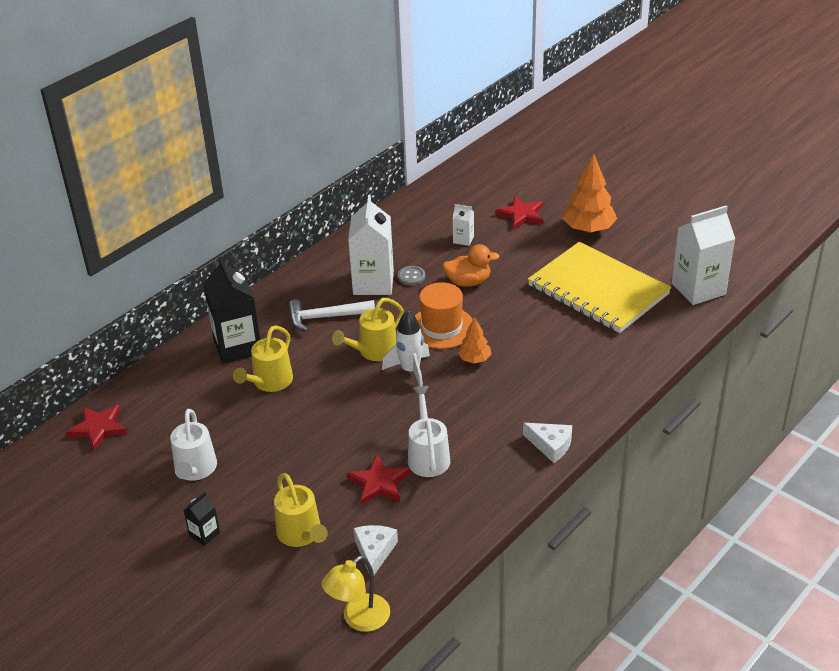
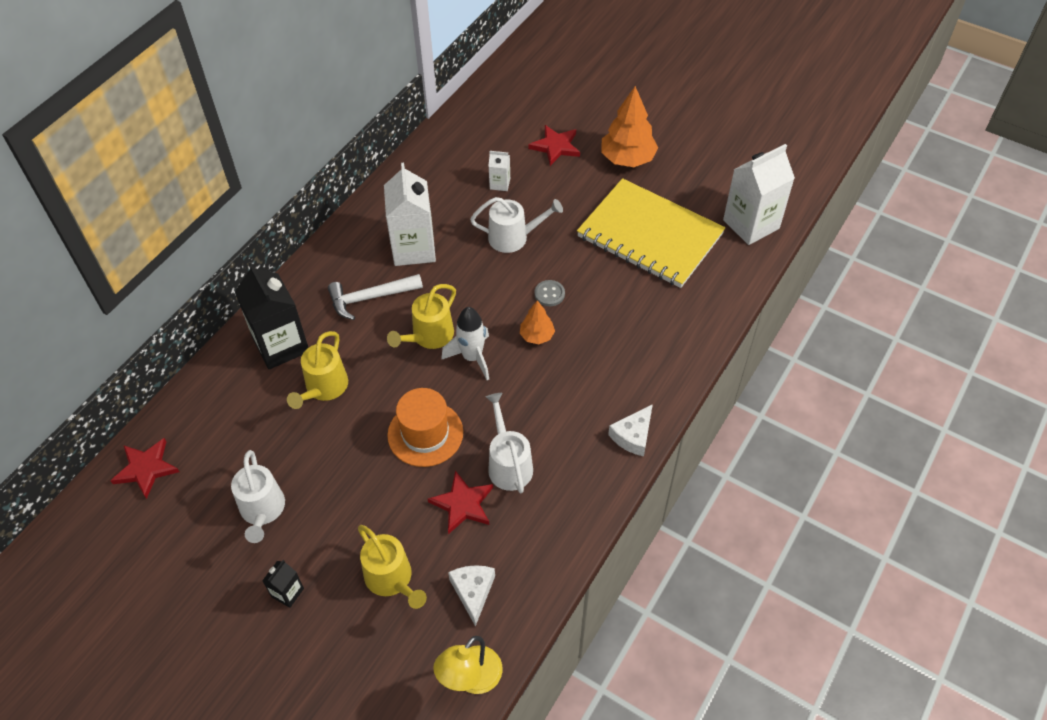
camera: 10 degrees left, 15 degrees up
(411, 276) = (453, 236): grey button -> grey button (549, 294)
(441, 327) = (496, 299): orange hat -> orange hat (425, 434)
(468, 282) = (514, 238): orange duck -> white watering can
(551, 445) = (633, 436): white cheese -> white cheese turned 105 degrees clockwise

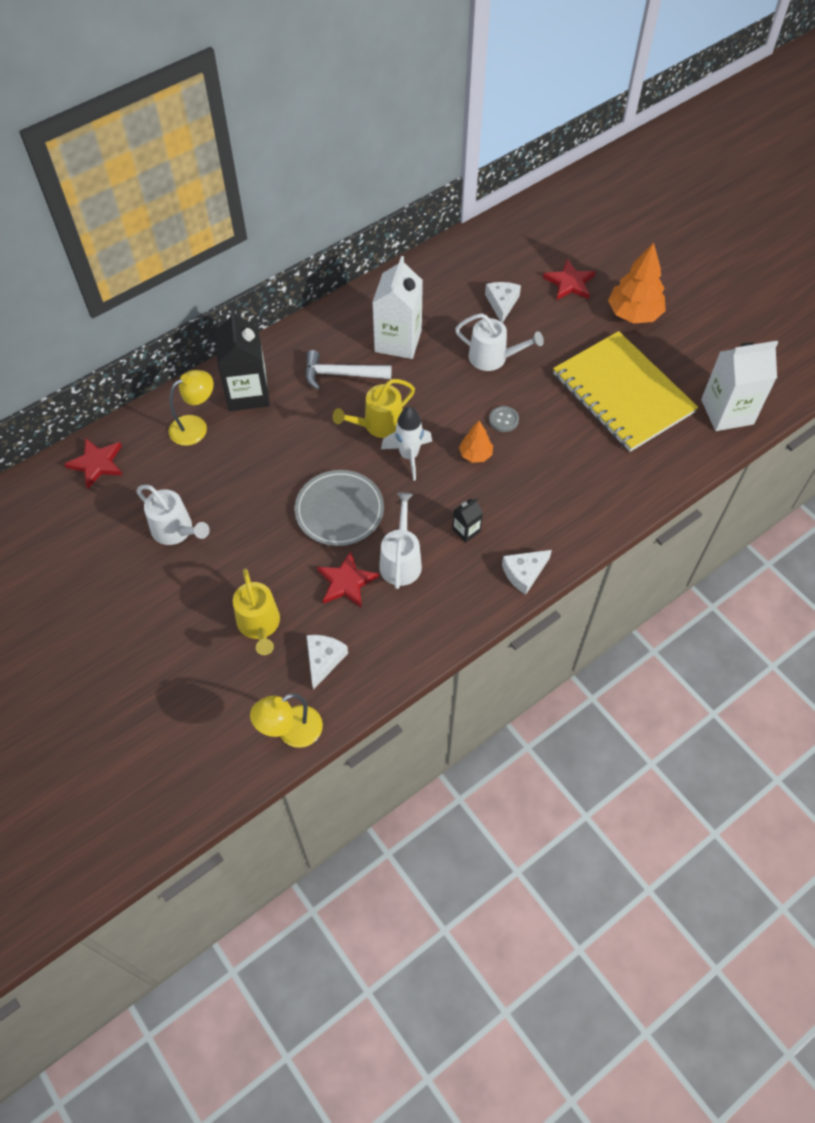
camera: 20 degrees right, 5 degrees up
(239, 396) = (195, 426): none -> yellow lamp
(262, 511) = (176, 531): white watering can -> white watering can turned 60 degrees counterclockwise
(287, 592) = (170, 606): black carton -> black carton (466, 530)
(324, 388) = (269, 442): yellow watering can -> none
(425, 434) = (339, 510): orange hat -> grey plate
(500, 184) = (502, 303): white carton -> white cheese

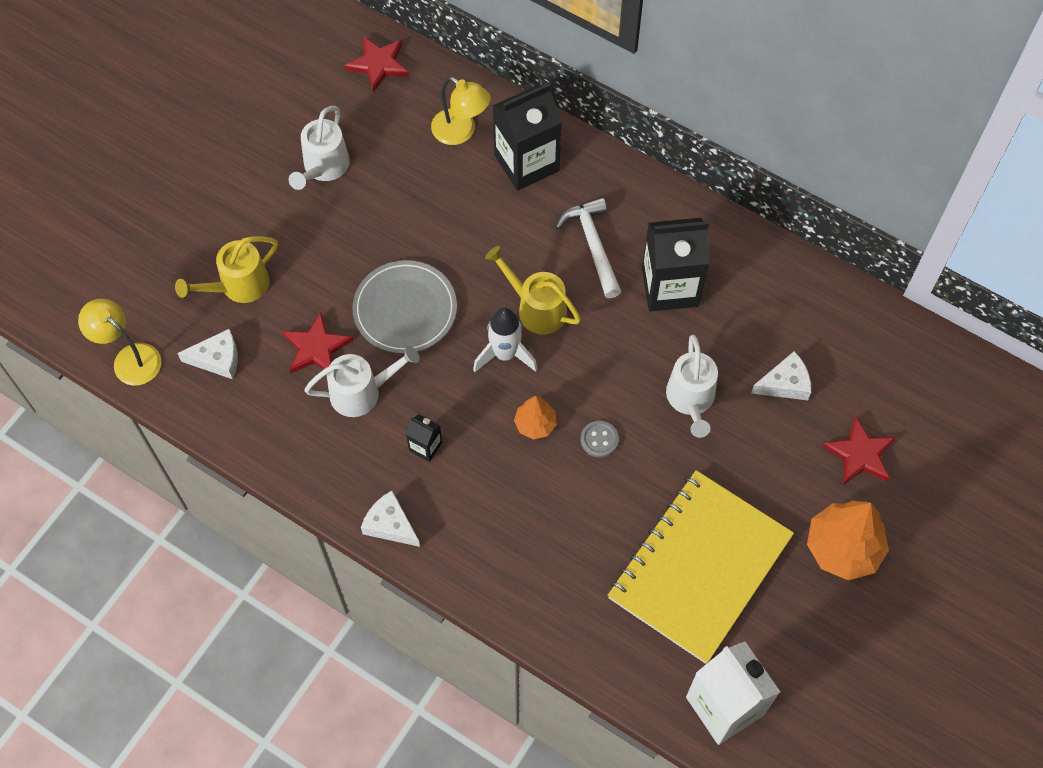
camera: 70 degrees right, 5 degrees up
(398, 341) = (670, 287): white carton -> black carton

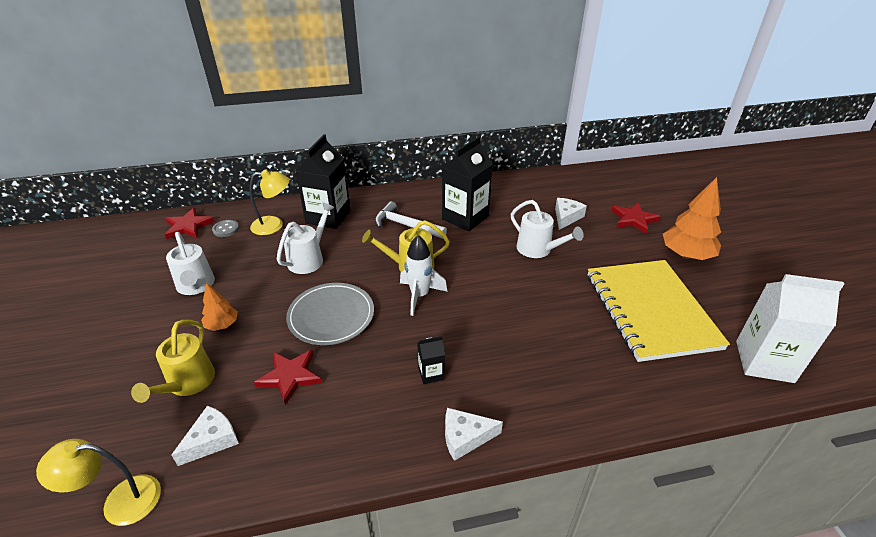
camera: 45 degrees left, 25 degrees down
(362, 392) = (352, 377): white watering can -> white watering can (309, 258)
(535, 424) = (480, 314): orange tree -> orange tree (222, 325)
(599, 440) = (522, 296): grey button -> grey button (226, 229)

